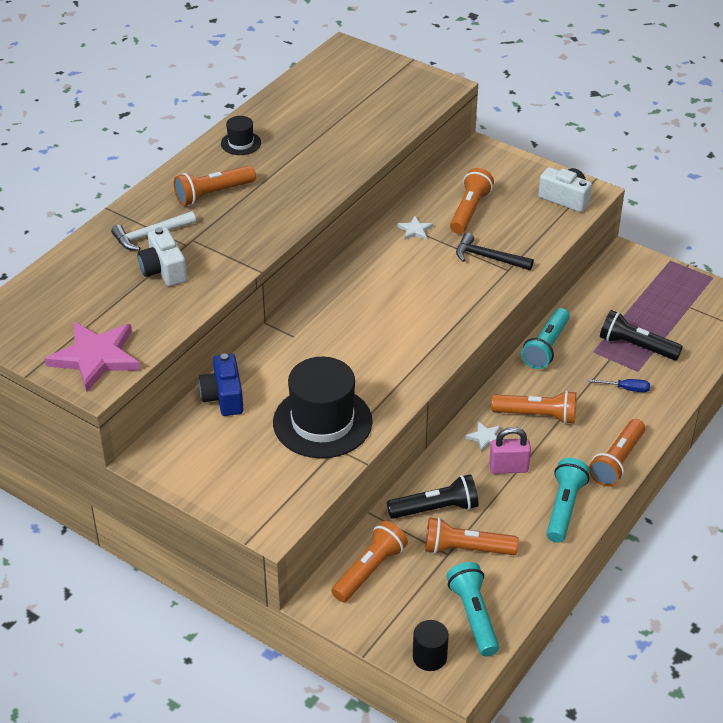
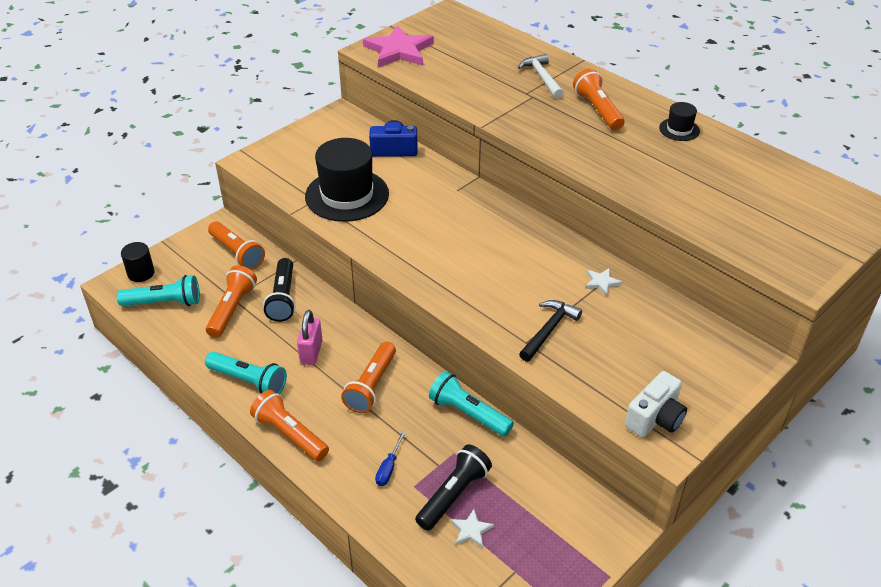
camera: 100 degrees right, 0 degrees up
(163, 270) = (494, 81): white camera -> none
(469, 210) = (634, 329): orange flashlight -> none
(485, 437) = (354, 343): white star -> white star (471, 530)

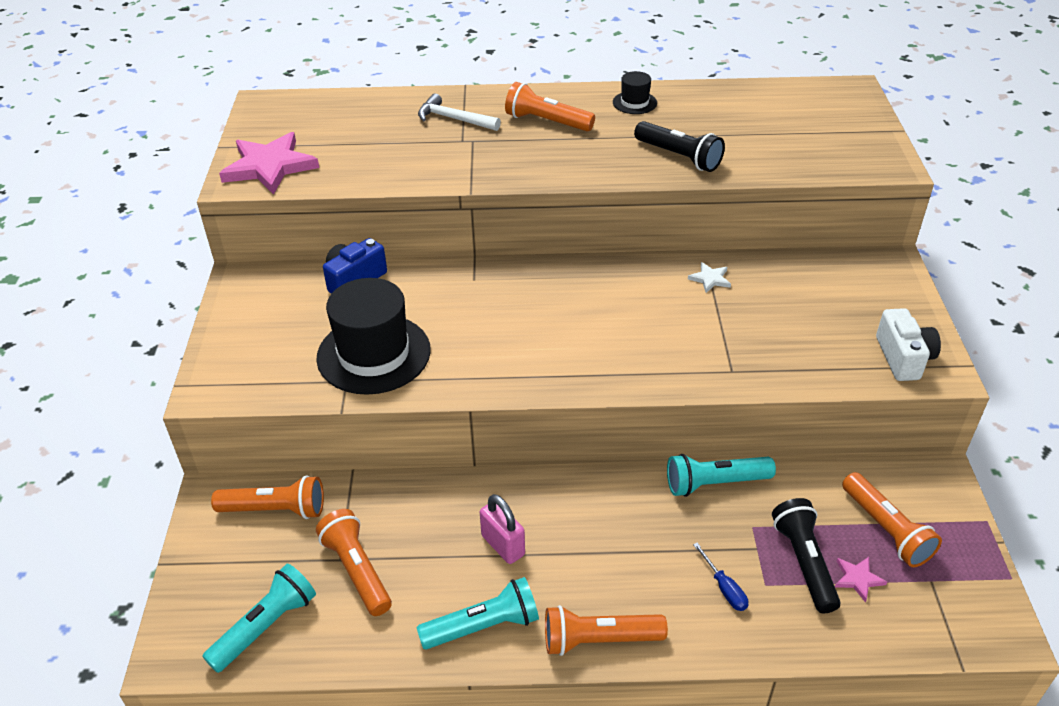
camera: 45 degrees left, 0 degrees up
(141, 273) = (186, 618): black cylinder -> none
(283, 298) = (396, 516): black flashlight -> black flashlight (679, 157)
(371, 386) = (603, 529): orange flashlight -> orange flashlight (886, 529)
(471, 530) = (857, 579): white star -> pink star
(548, 330) = (732, 348): black hammer -> none

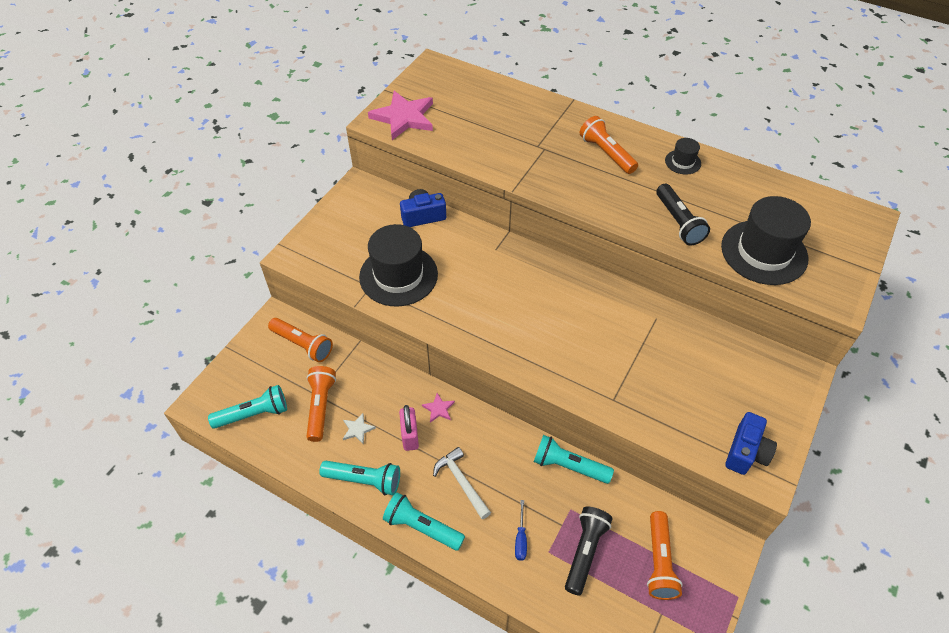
camera: 30 degrees right, 10 degrees up
(454, 119) = (545, 126): white hammer -> white hammer (461, 482)
(599, 640) = (422, 527): orange flashlight -> turquoise flashlight
(710, 279) = (654, 322): white star -> white star (357, 429)
(786, 152) = (764, 252): none -> black hat
(857, 579) = (612, 583): pink star -> pink star (438, 409)
(903, 358) = (746, 452): white camera -> blue camera

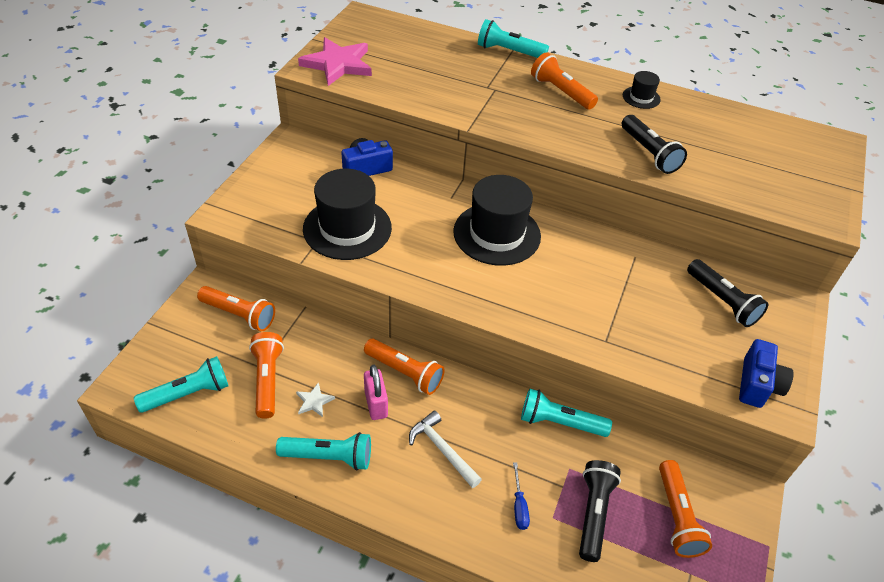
camera: 10 degrees left, 5 degrees down
(422, 527) = (403, 503): turquoise flashlight -> turquoise flashlight (509, 51)
(438, 409) = (405, 372): pink star -> orange flashlight
(730, 368) = (722, 301): none -> black flashlight
(764, 252) = (743, 177): black hat -> black hat (497, 234)

